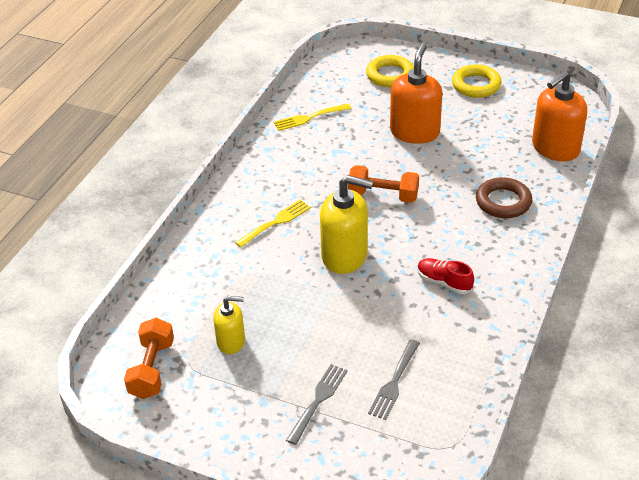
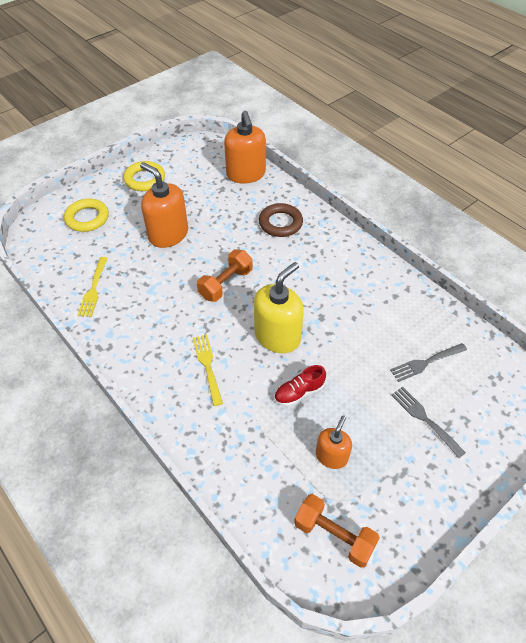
camera: 65 degrees left, 10 degrees up
(231, 341) = (331, 456): yellow soap dispenser -> orange soap dispenser
(394, 382) = (426, 362): grey fork -> grey fork turned 105 degrees clockwise
(444, 282) = (341, 290): red shoe -> red shoe (299, 392)

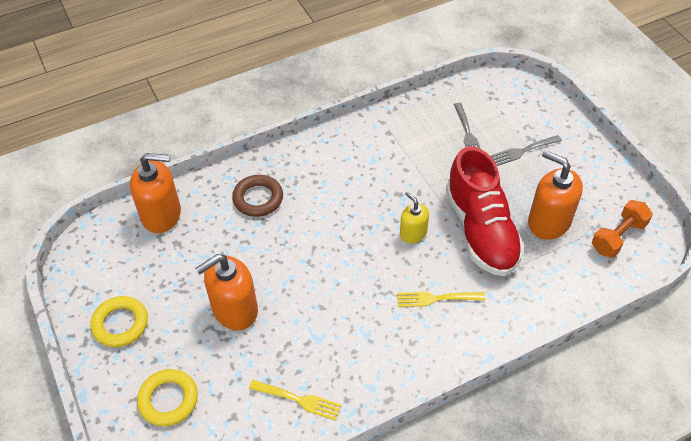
camera: 75 degrees left, 0 degrees up
(226, 284) = (331, 265): orange dumbbell -> none
(277, 336) = (413, 233): yellow soap dispenser -> yellow soap dispenser, size x0.58
(299, 392) = (481, 230): red shoe -> red shoe, size x2.42
(331, 456) = (548, 222): orange soap dispenser -> orange soap dispenser, size x1.72

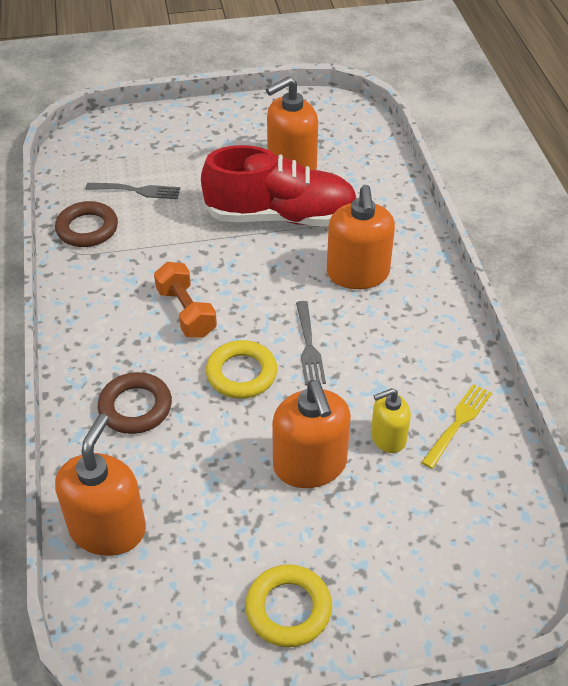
camera: 75 degrees left, 5 degrees down
(168, 400) = (428, 562): yellow ring -> yellow ring (241, 373)
(413, 119) = (87, 229): none -> brown ring
(413, 233) = (261, 271): yellow soap dispenser -> yellow soap dispenser (388, 437)
(436, 298) = (358, 274): yellow fork -> orange soap dispenser
(523, 151) = (187, 157): grey fork -> grey fork (308, 346)
(618, 237) = (330, 127): orange dumbbell -> orange dumbbell (186, 312)

